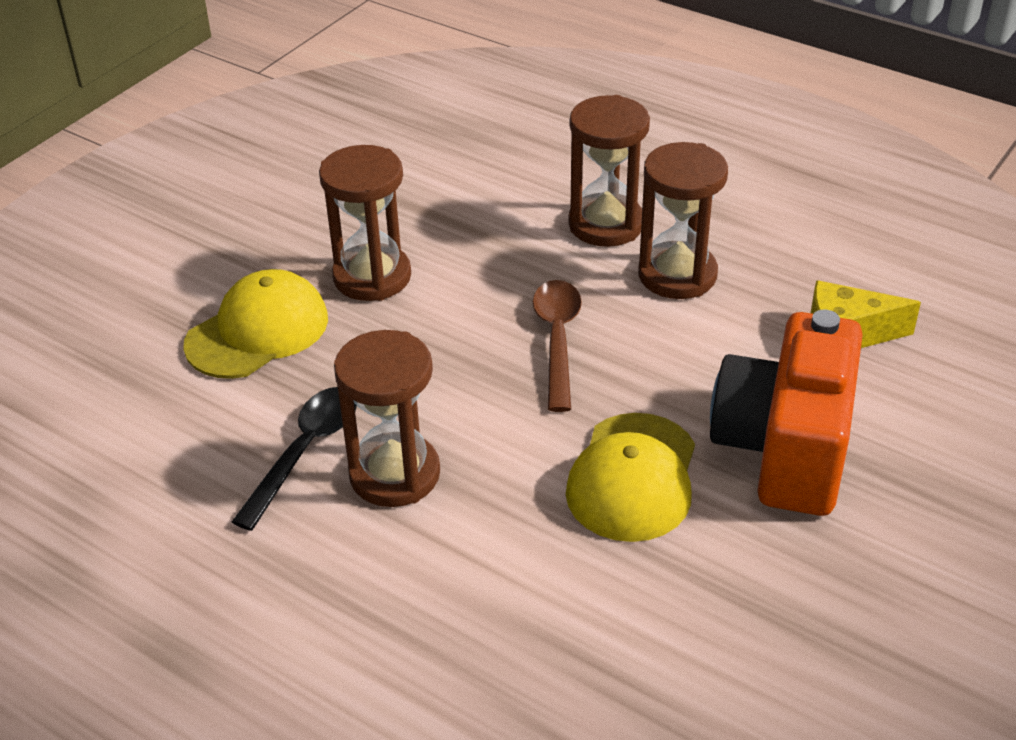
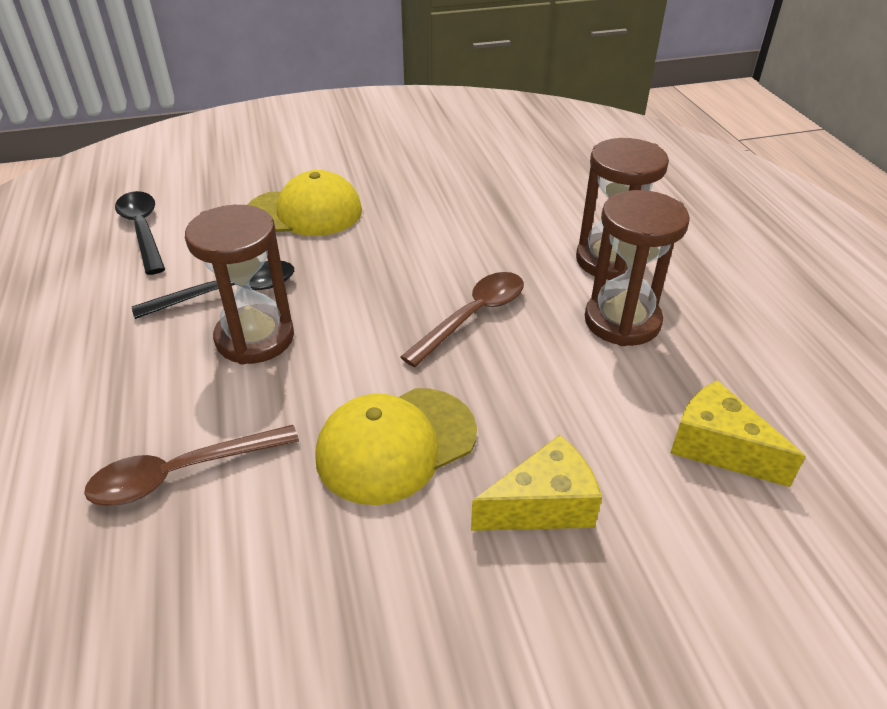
camera: 40 degrees right, 0 degrees up
(102, 448) = (143, 230): none -> black spoon
(372, 277) = (409, 216): brown hourglass -> none
(498, 612) = (181, 473): none -> brown spoon
(784, 449) = (543, 505): orange camera -> yellow cheese

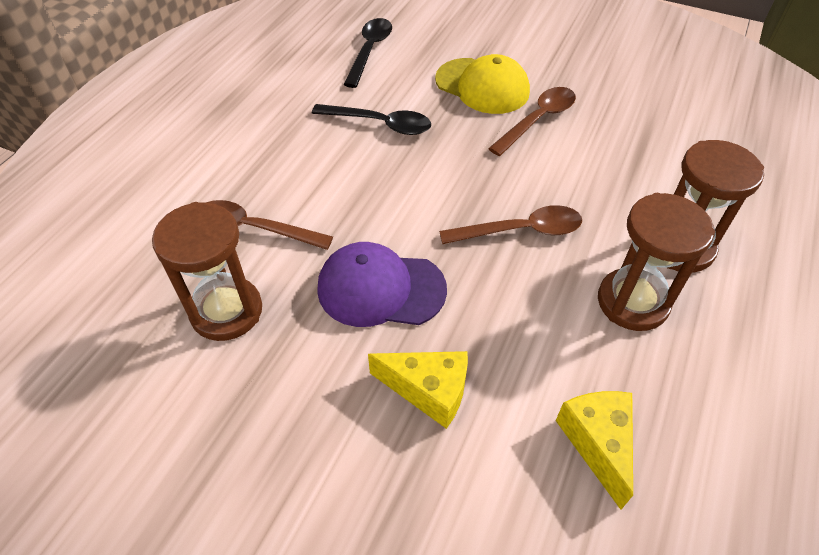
camera: 40 degrees right, 10 degrees up
(255, 338) = (366, 165): brown hourglass -> brown hourglass (226, 311)
(389, 218) = (538, 120): none -> brown spoon
(396, 444) = (380, 289): yellow cap -> purple cap

